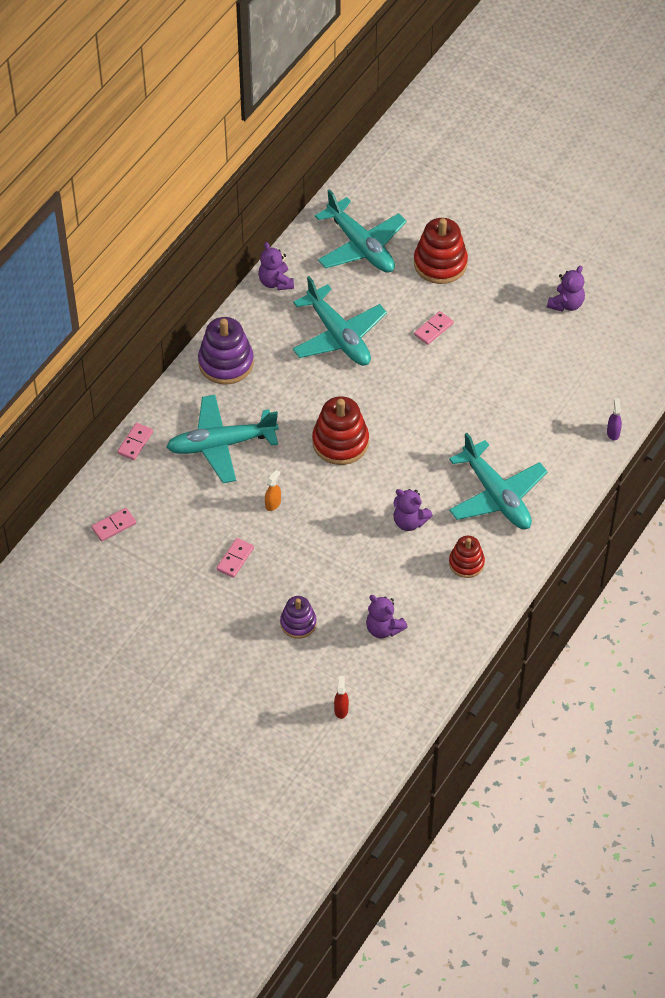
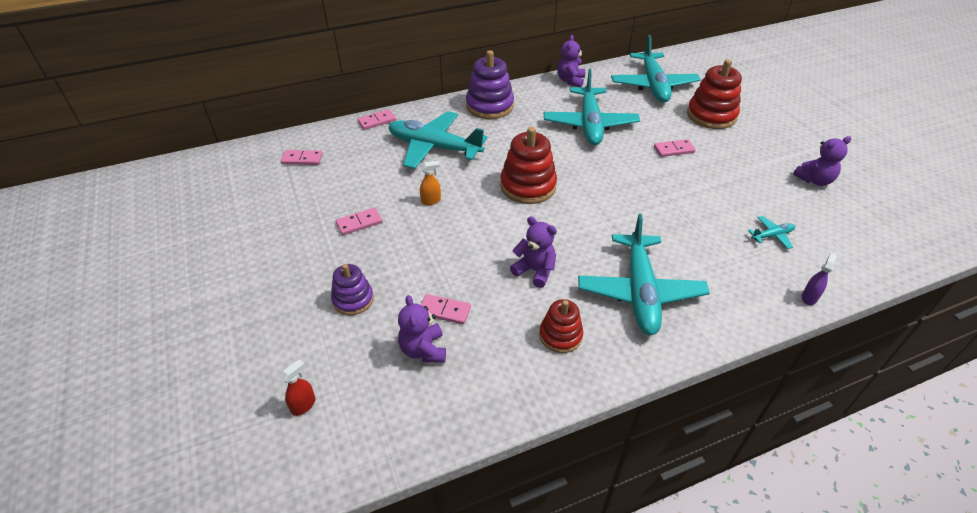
camera: 35 degrees right, 10 degrees down
(372, 592) = (444, 311): none -> pink domino
(409, 521) = (535, 271): purple teddy bear -> purple teddy bear turned 150 degrees clockwise
(561, 386) = (772, 235): none -> turquoise plane

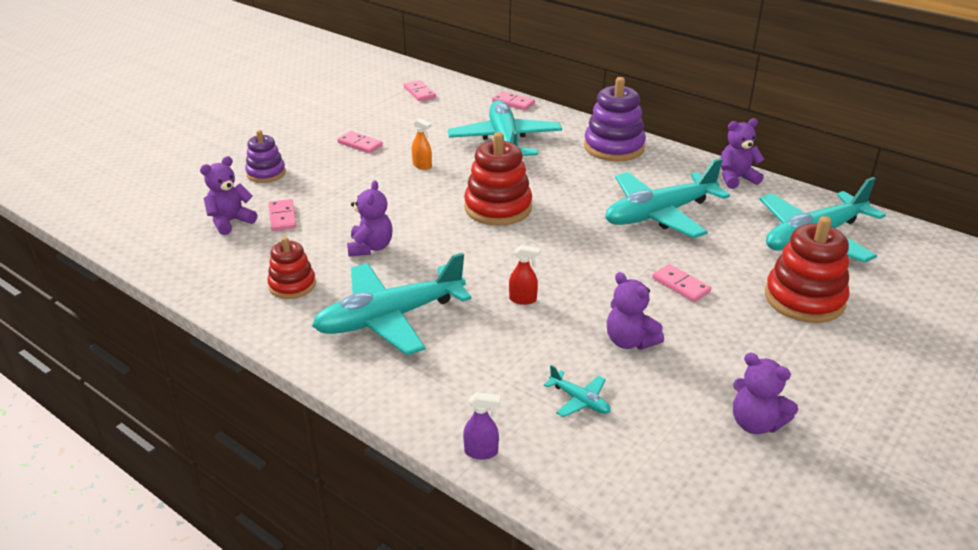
camera: 60 degrees right, 10 degrees down
(303, 405) = (146, 192): red spray bottle -> red spray bottle (523, 299)
(721, 192) = (629, 341): none -> purple teddy bear

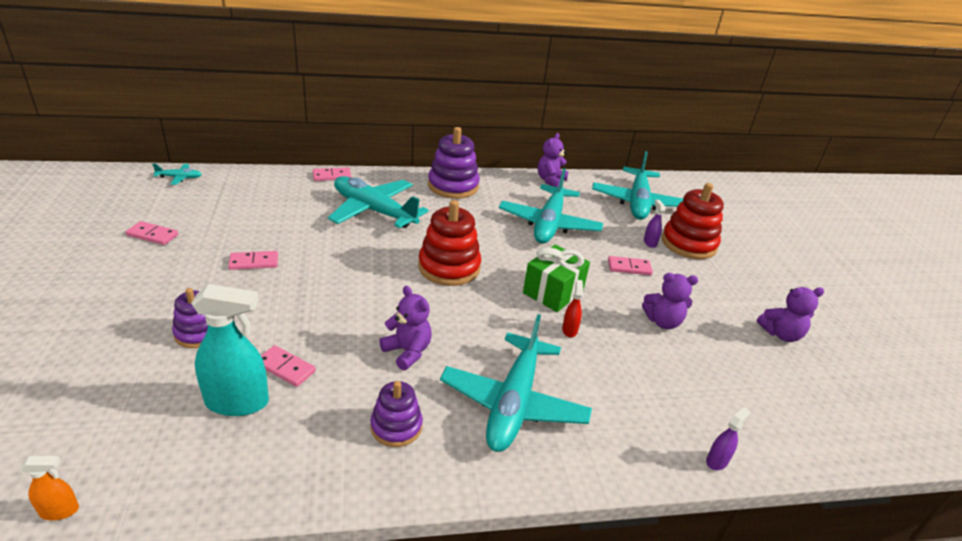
camera: 50 degrees left, 0 degrees up
(230, 222) = (237, 402): purple teddy bear -> turquoise spray bottle
(292, 285) = (396, 426): red stacking toy -> purple stacking toy
(419, 92) = (238, 193): pink domino -> pink domino (153, 235)
(422, 165) = (339, 258): orange spray bottle -> orange spray bottle (60, 511)
(523, 299) = (569, 330): red spray bottle -> red spray bottle turned 45 degrees counterclockwise
(560, 267) = (553, 292): none -> green gift
(579, 400) = (702, 381): turquoise plane -> turquoise plane (179, 178)
(752, 277) = (649, 242): none -> purple spray bottle

